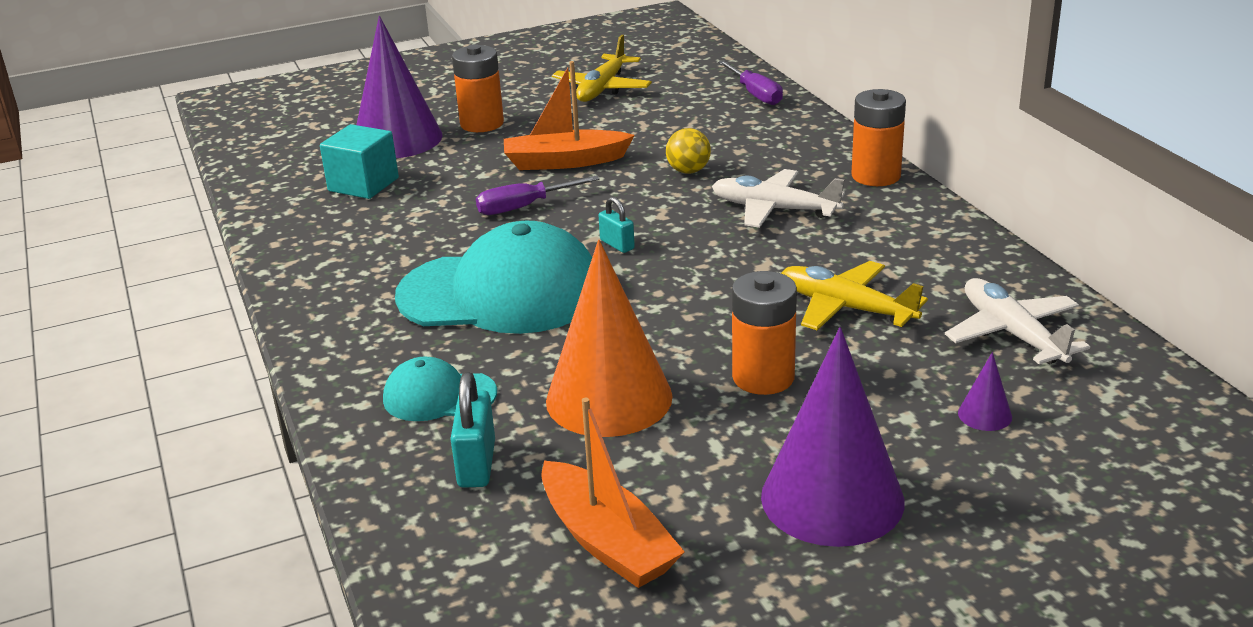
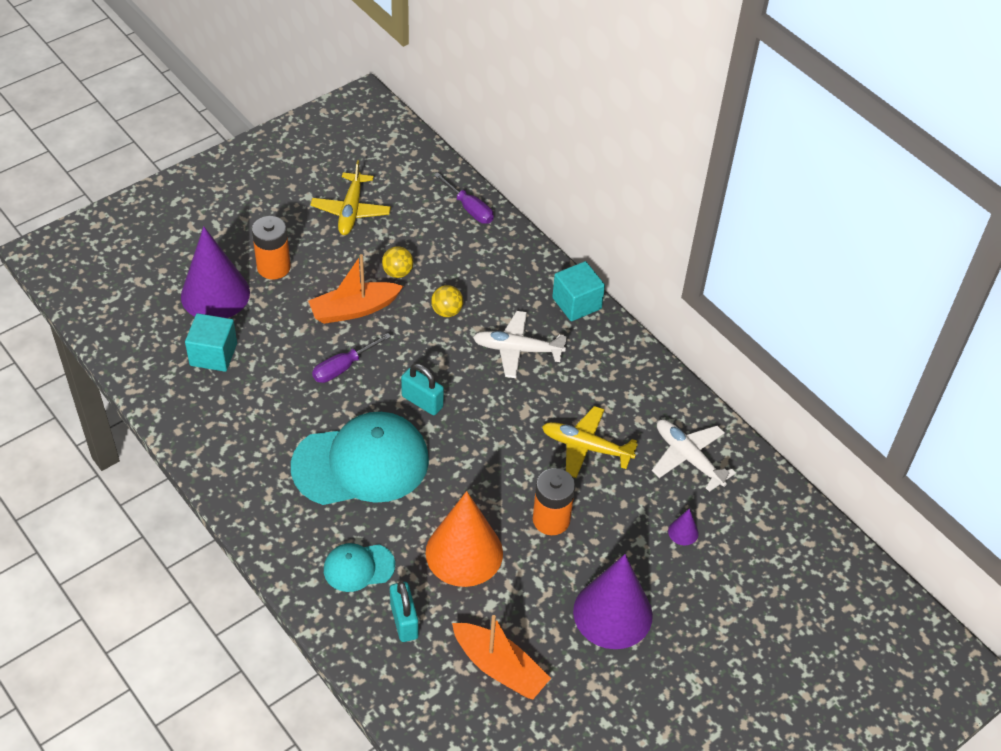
camera: 20 degrees left, 20 degrees up
(617, 245) = (422, 402): turquoise padlock -> turquoise padlock, size x1.58
(637, 136) = (397, 272): none -> yellow ball
(876, 176) = (576, 303): orange battery -> turquoise cube

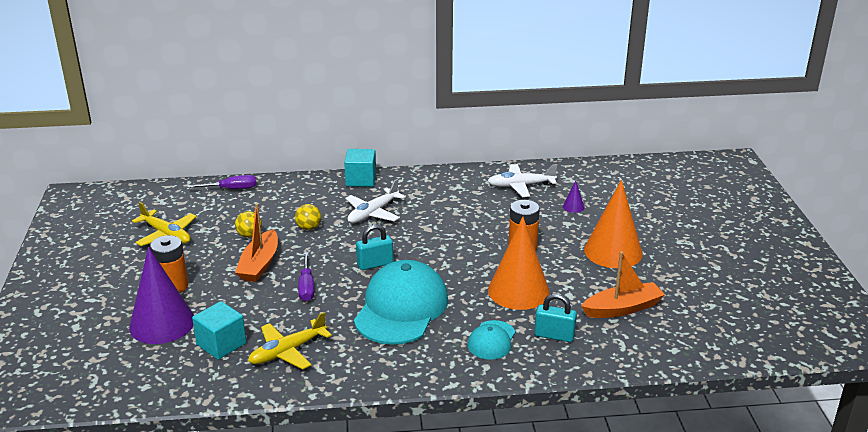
camera: 55 degrees left, 20 degrees down
(586, 447) = (478, 216): yellow plane -> yellow plane (287, 351)
(612, 613) = (613, 251): purple cone -> orange cone

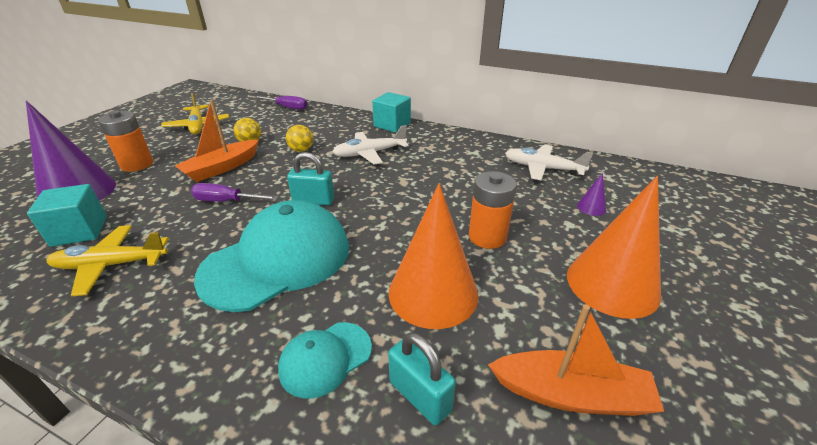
camera: 30 degrees right, 5 degrees up
(306, 287) = (227, 201): purple screwdriver -> purple screwdriver turned 75 degrees clockwise

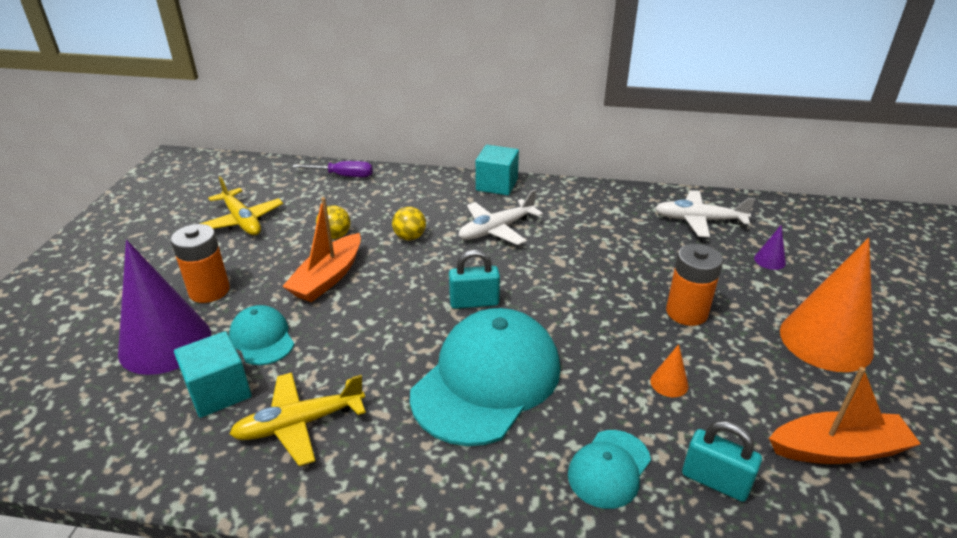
camera: 15 degrees left, 0 degrees up
(142, 200) = (262, 338): none -> turquoise cap
(227, 201) = (371, 321): purple screwdriver -> none
(433, 293) = (669, 383): orange cone -> orange cone, size x0.40

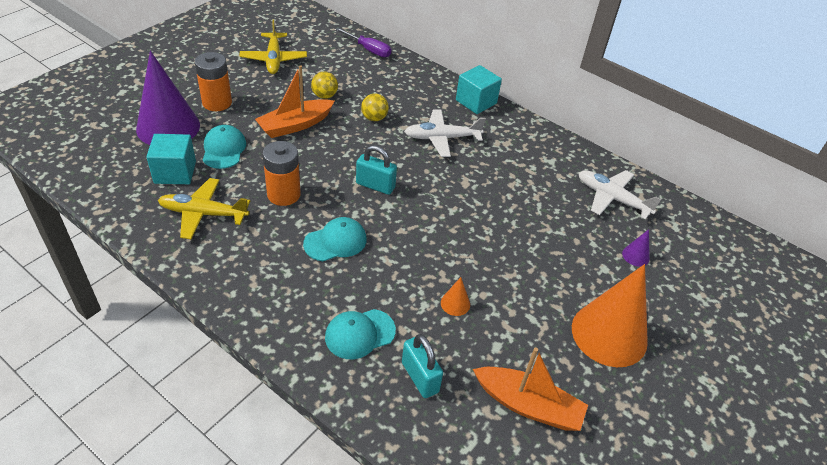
camera: 25 degrees right, 10 degrees up
(487, 380) = (335, 242): turquoise cap -> turquoise cap, size x0.49
(686, 312) = (521, 263): orange battery -> orange battery (284, 194)

